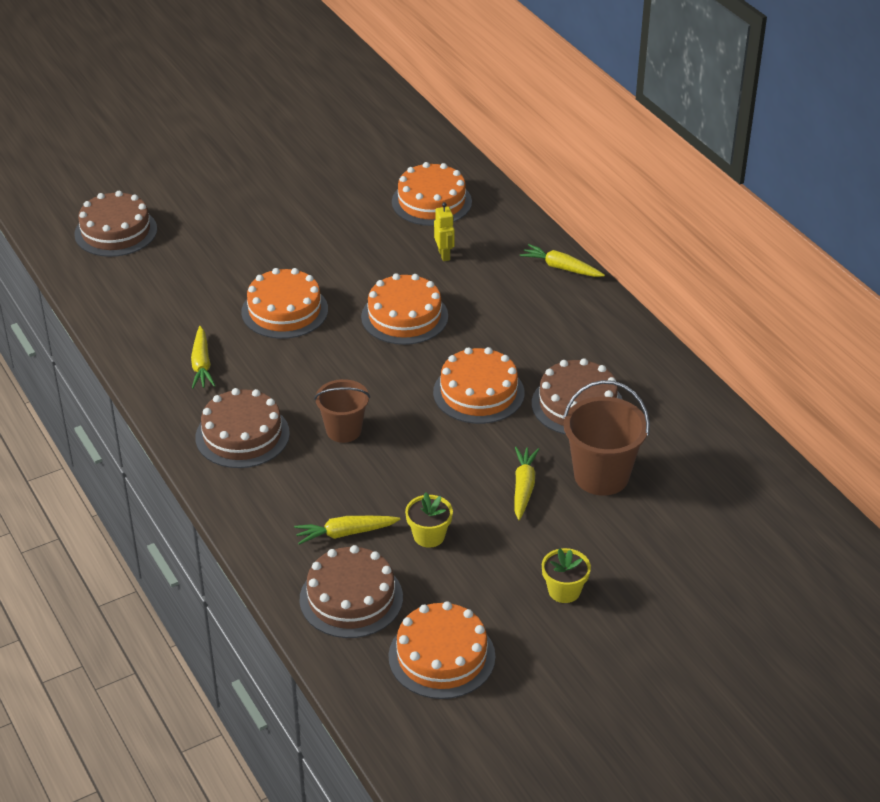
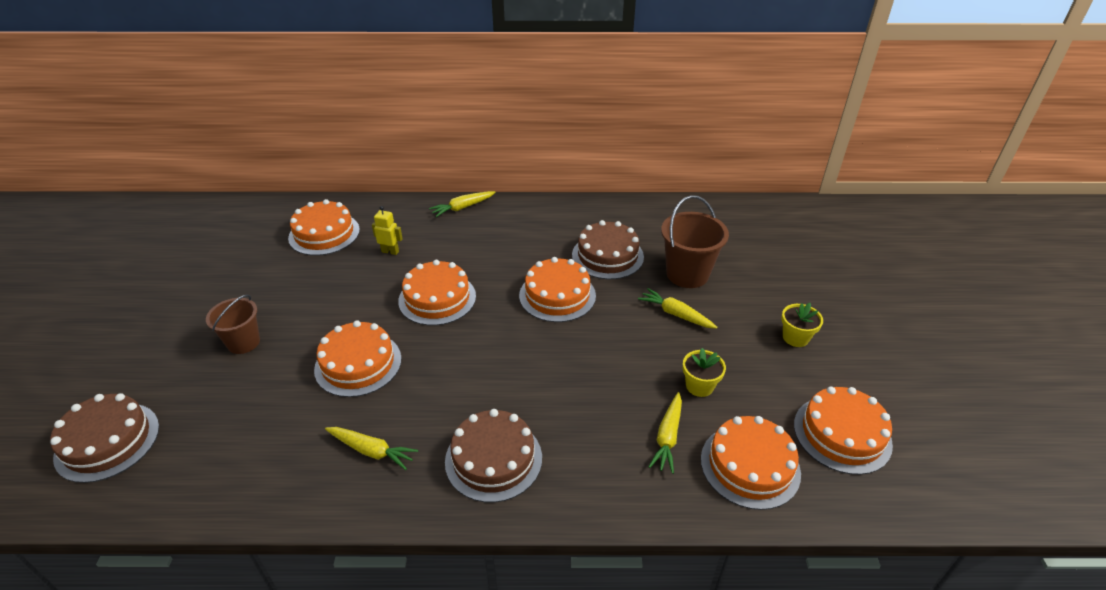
camera: 60 degrees left, 0 degrees up
(343, 430) = (540, 387): brown bucket -> brown bucket (243, 342)
(351, 598) = (750, 465): brown cake -> orange cake

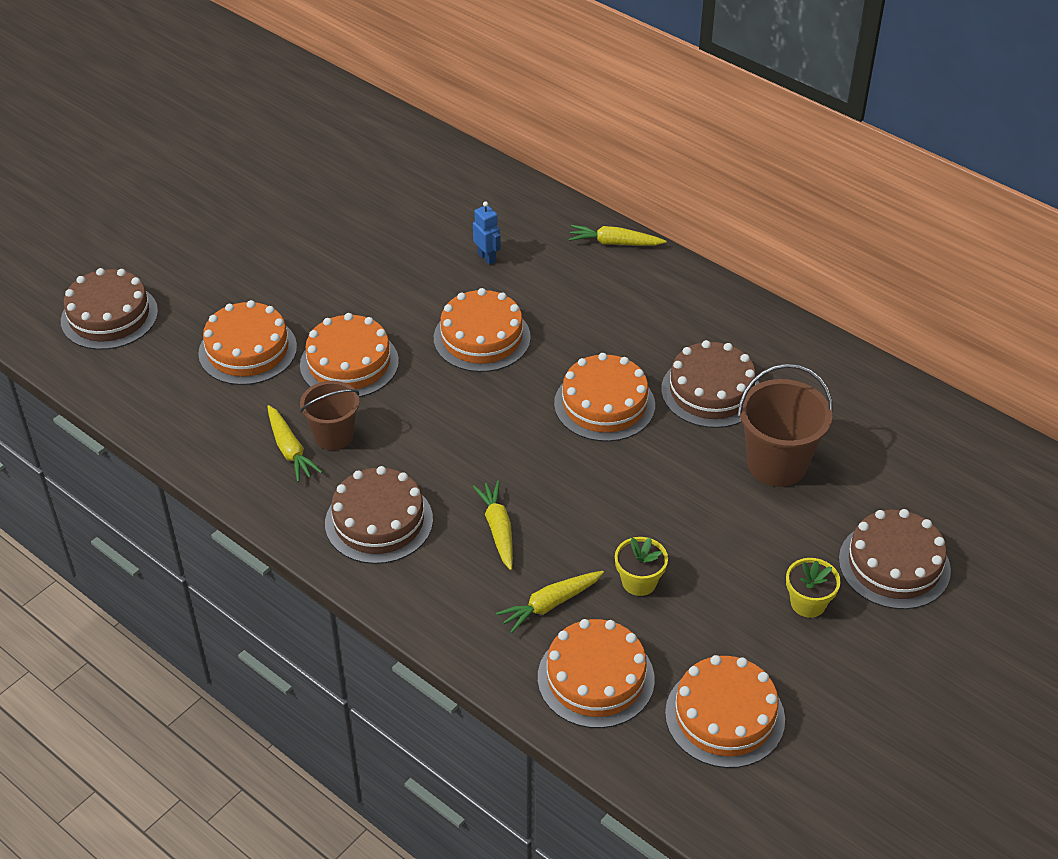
camera: 40 degrees right, 5 degrees up
(243, 342) = (273, 284): brown bucket -> brown bucket (334, 436)
(324, 234) = (442, 200): orange cake -> orange cake (247, 350)
(390, 251) = (487, 258): yellow robot -> blue robot
(676, 314) = (706, 499): yellow carrot -> yellow carrot (498, 529)
(805, 291) = (894, 565): none -> brown cake

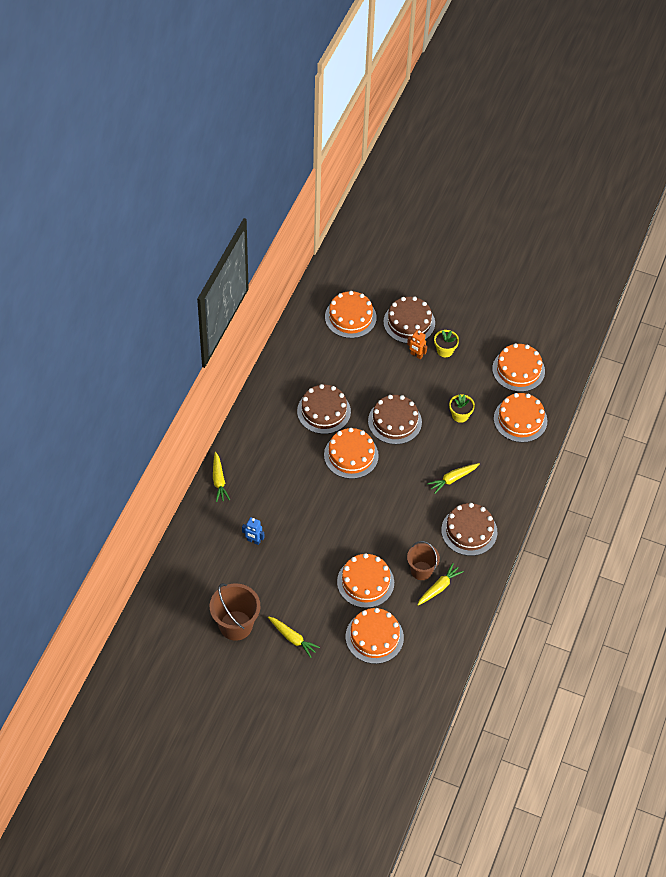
camera: 110 degrees left, 10 degrees up
(109, 316) = (374, 723): brown cake -> brown cake (394, 421)
(482, 337) = (321, 524): orange cake -> orange cake (350, 317)
(487, 258) = (253, 541): blue robot -> blue robot turned 105 degrees counterclockwise
(550, 604) = (488, 446): yellow carrot -> yellow carrot (292, 638)
(777, 464) = (364, 375): brown bucket -> brown bucket (236, 625)
(807, 554) = (416, 355): none -> orange robot

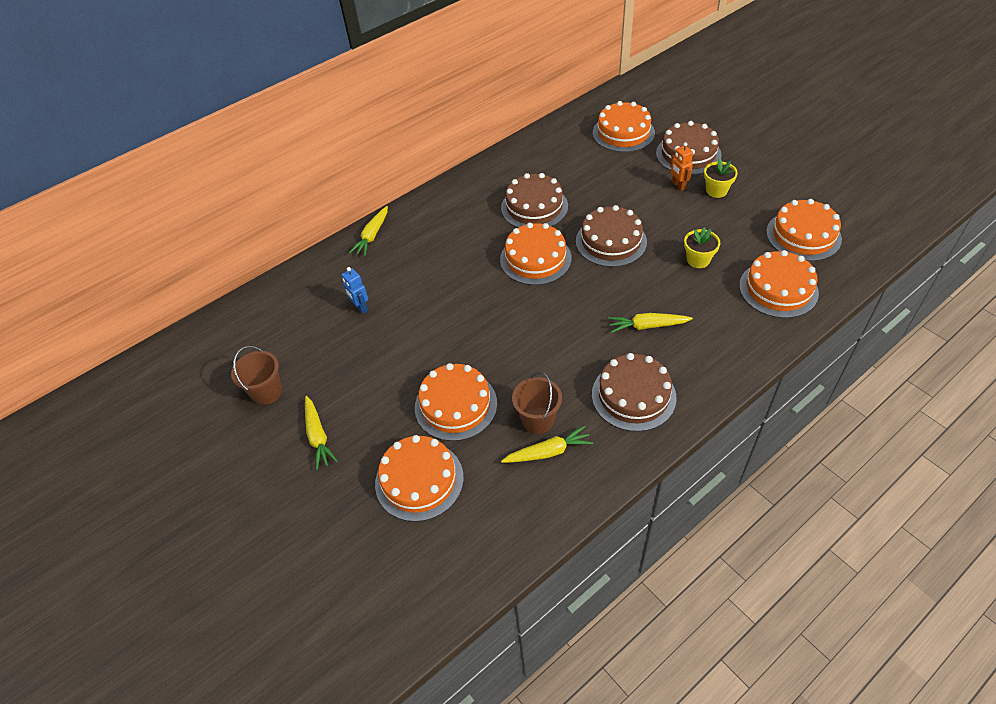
camera: 35 degrees right, 5 degrees down
(236, 625) = (267, 392): brown bucket -> brown bucket, size x0.66

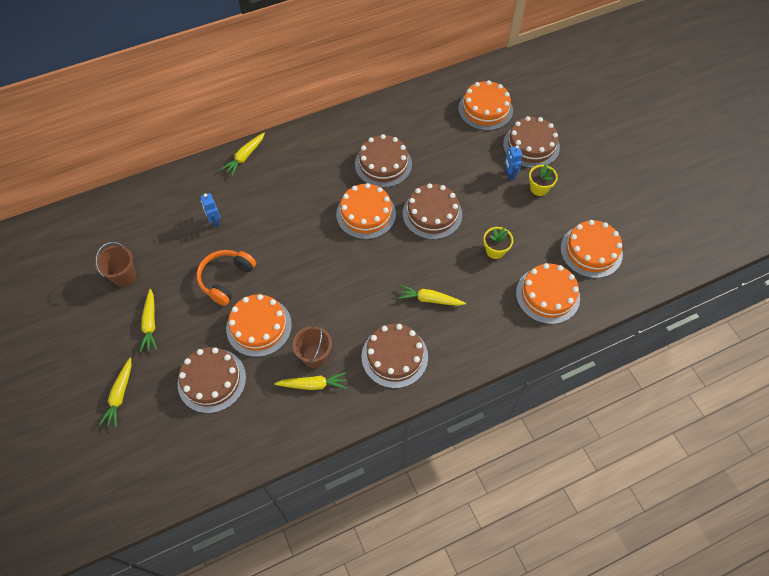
camera: 10 degrees right, 10 degrees up
(305, 529) = (120, 395): none -> yellow carrot
(396, 364) = (226, 279): none -> orange headphones
(419, 480) = (212, 380): orange cake -> brown cake
(678, 185) = (509, 175): orange robot -> blue robot

